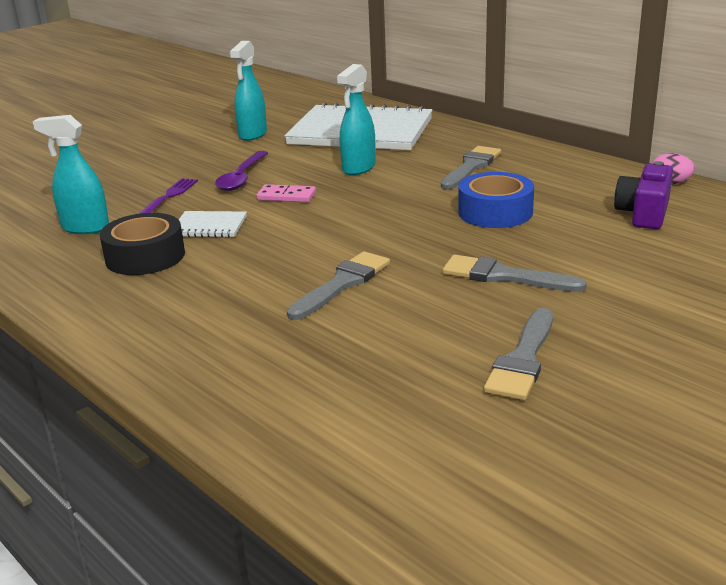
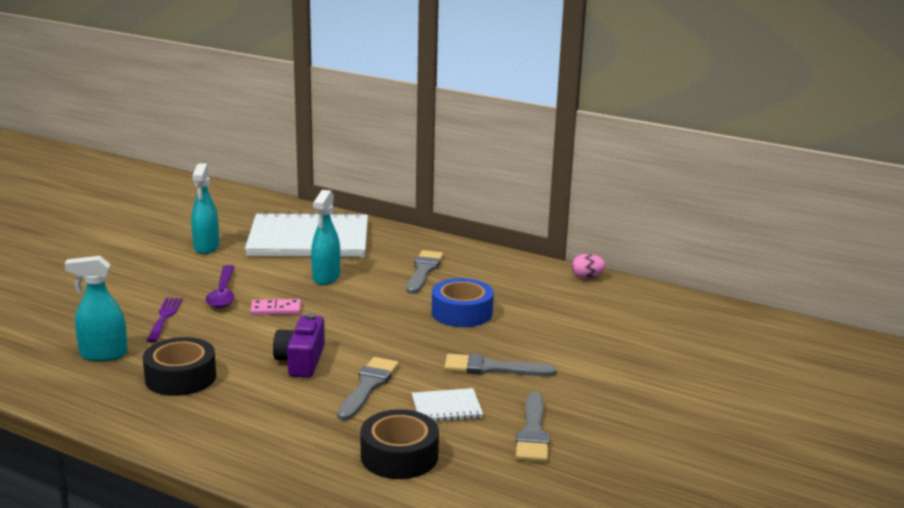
camera: 20 degrees left, 5 degrees down
(209, 226) = (222, 344): white notebook -> white notebook (446, 407)
(336, 369) = (399, 456): none -> black tape
(644, 213) = (576, 305): purple camera -> purple camera (301, 361)

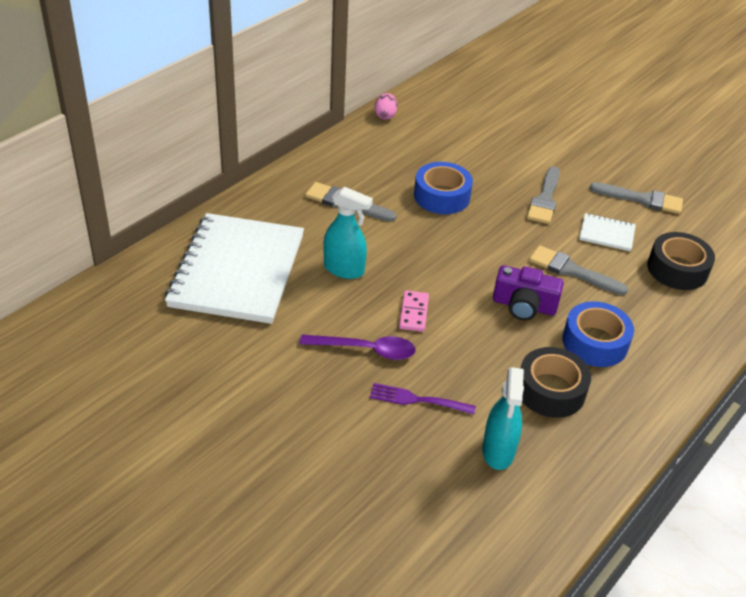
camera: 80 degrees left, 20 degrees up
(206, 247) = (229, 357): turquoise spray bottle -> none
(254, 400) = (595, 342): none -> blue tape
(446, 407) = (606, 234): white notebook -> white notebook turned 75 degrees counterclockwise

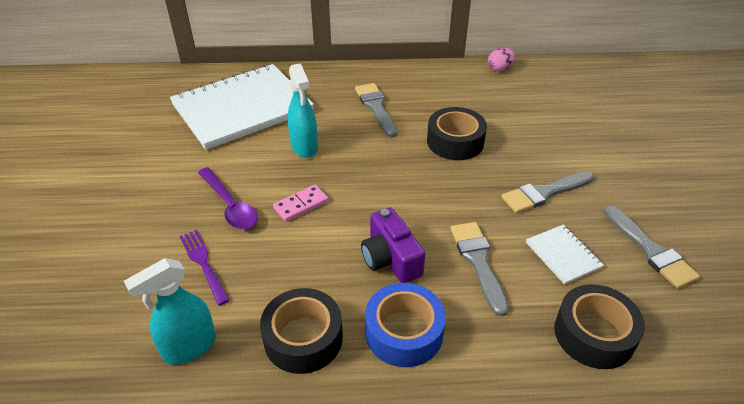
camera: 50 degrees right, 0 degrees up
(441, 196) = (455, 142): blue tape -> black tape

